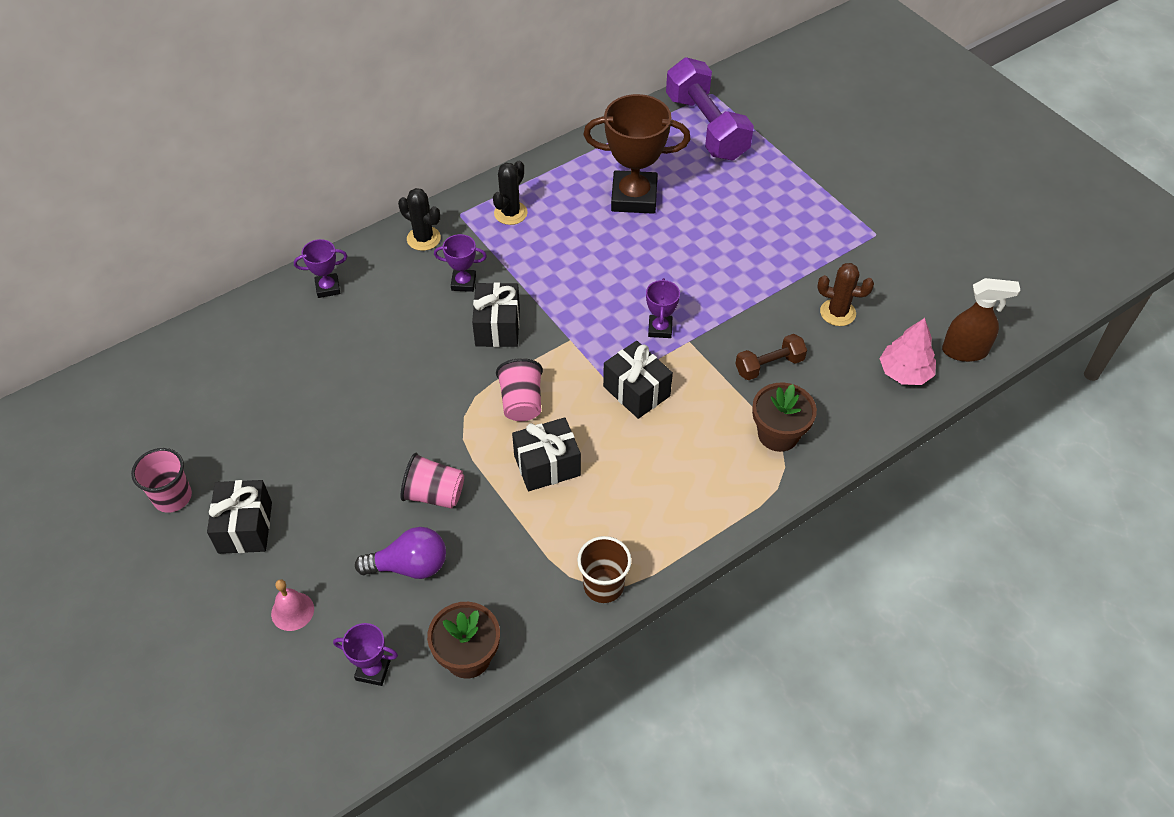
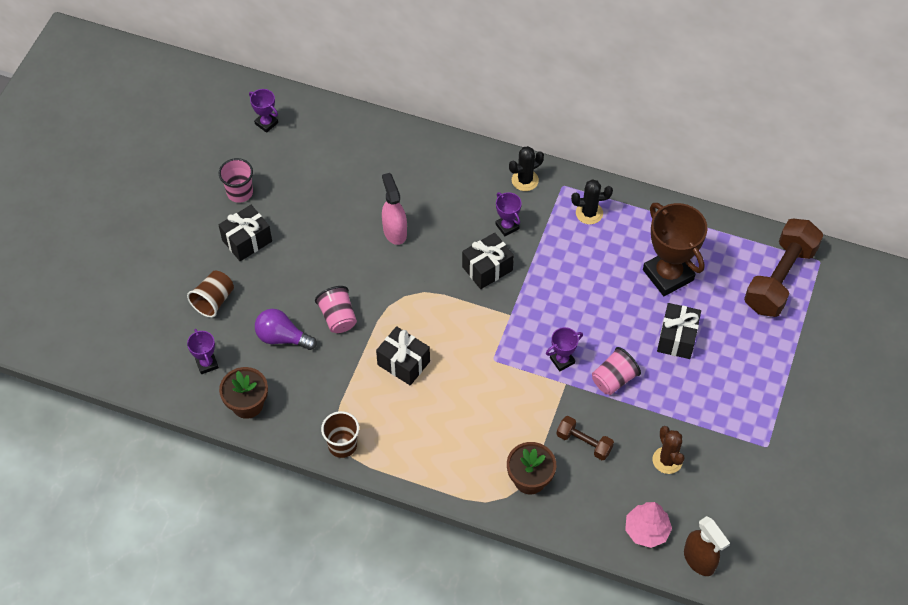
camera: 55 degrees right, 5 degrees up
(292, 611) = (214, 301): pink bell -> brown cup
(328, 288) = (442, 158): purple trophy -> purple trophy (266, 123)
(375, 379) = (394, 231): none -> pink spray bottle
(410, 566) = (282, 337): purple light bulb -> purple light bulb turned 150 degrees clockwise
(423, 238) = (525, 180): black cactus -> black cactus turned 60 degrees clockwise
(521, 402) = (439, 319): pink cup -> pink cup (613, 379)
(636, 391) = (499, 377): black gift -> black gift (677, 338)
(706, 127) = (780, 278): purple dumbbell -> brown dumbbell

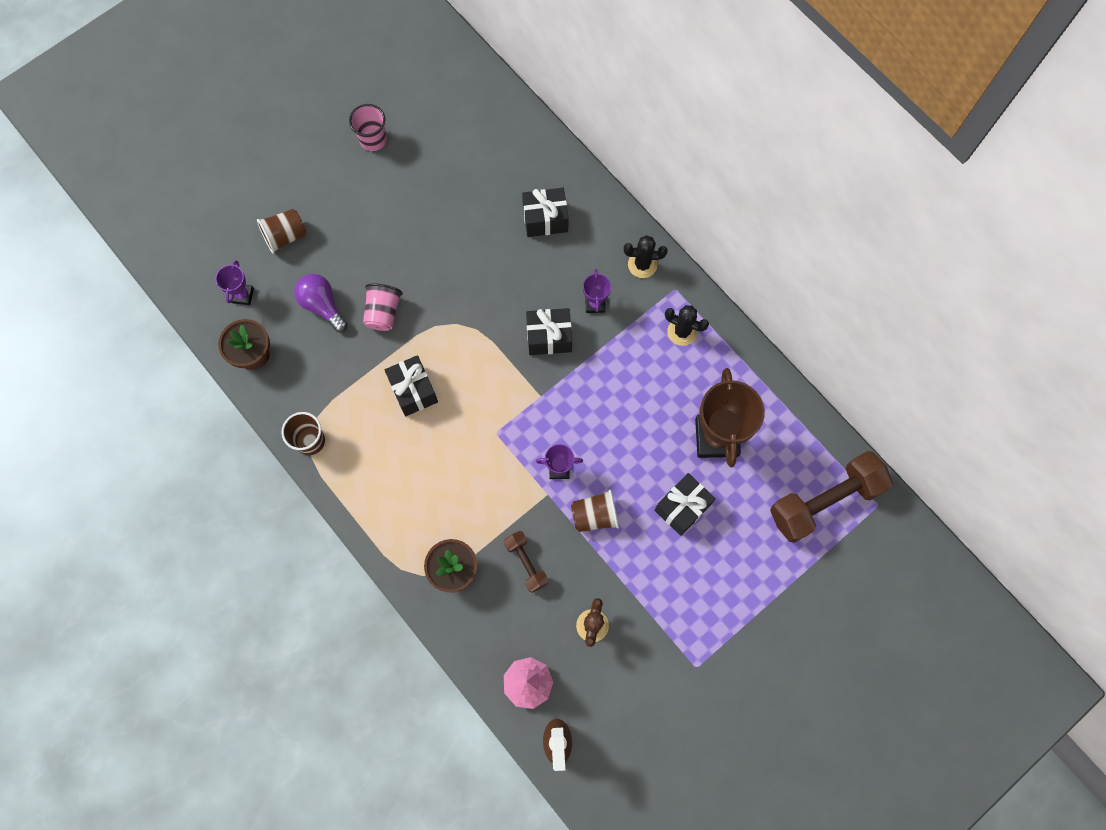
camera: 30 degrees right, 15 degrees up
(247, 241) = (350, 192): black gift -> black gift (545, 219)
(266, 123) = (439, 80): purple trophy -> none
(394, 231) = (487, 253): pink spray bottle -> none
(613, 379) = (595, 515): pink cup -> brown cup

